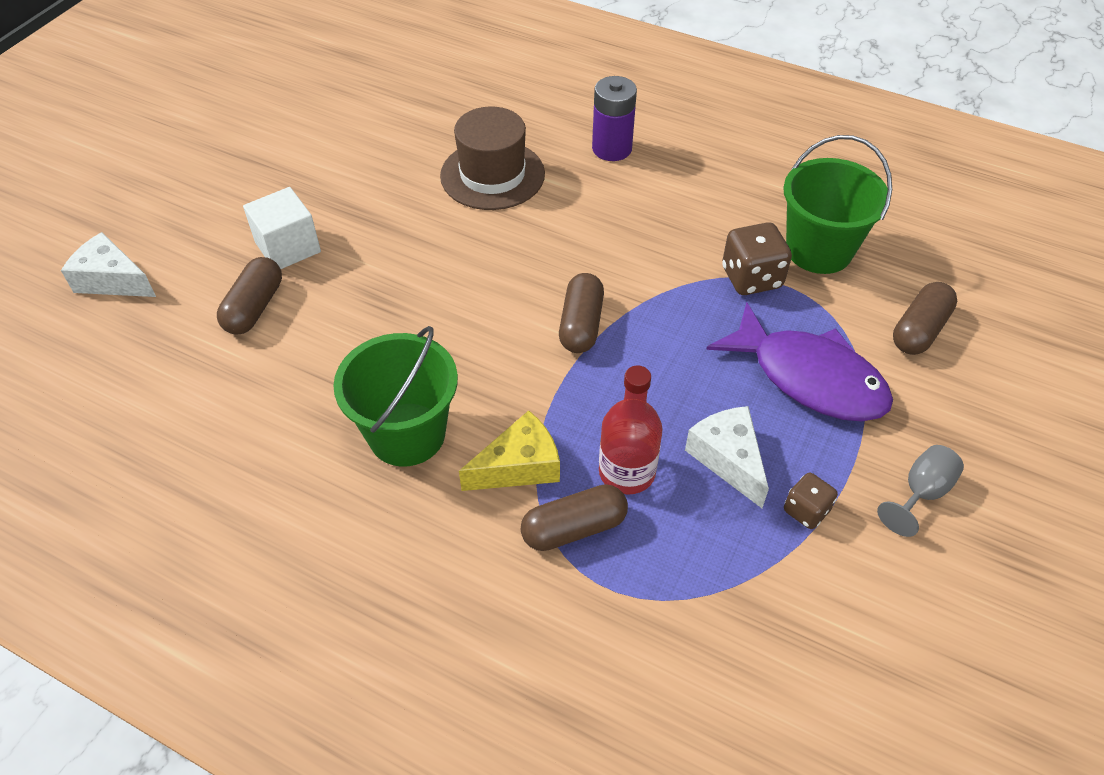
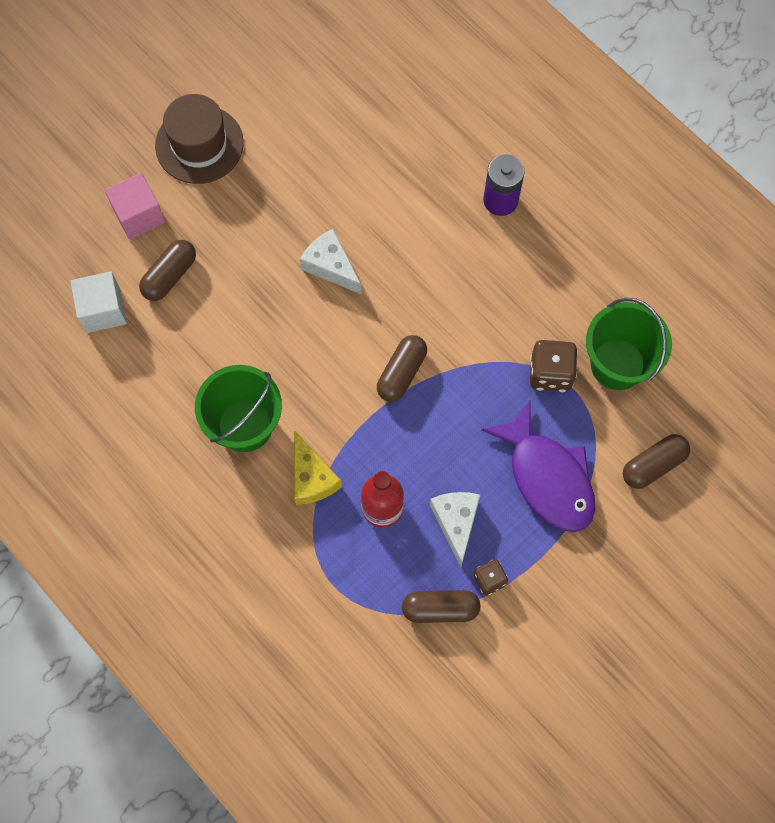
camera: 20 degrees right, 20 degrees up
(112, 280) = (74, 214): white cheese -> white cheese (331, 266)
(197, 261) = (138, 215): none -> pink cube
(288, 247) = (209, 223): white cube -> white cube (103, 310)
(492, 175) = (391, 198): brown hat -> brown hat (199, 144)
(519, 466) = (312, 478): yellow cheese -> yellow cheese turned 75 degrees clockwise
(574, 528) = (330, 537): brown capsule -> brown capsule (440, 609)
(921, 493) = (575, 595): grey goblet -> none

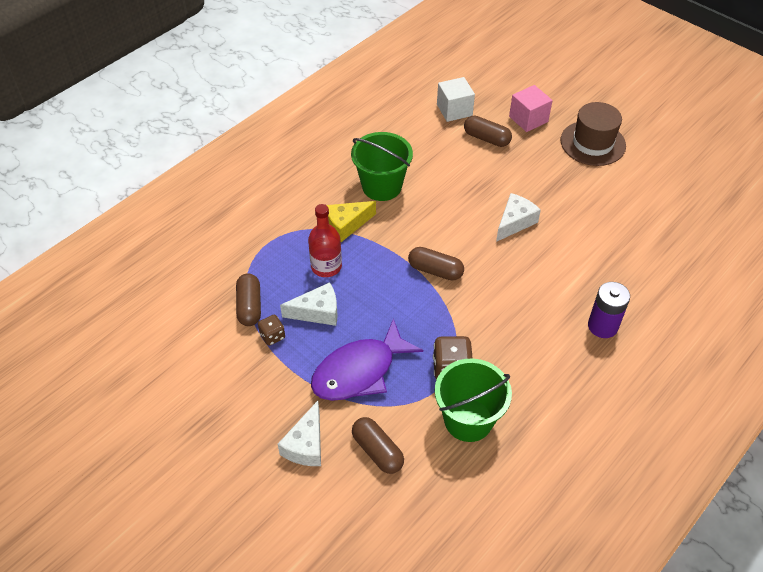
camera: 85 degrees right, 20 degrees down
(643, 543) = (306, 445): none -> white cheese

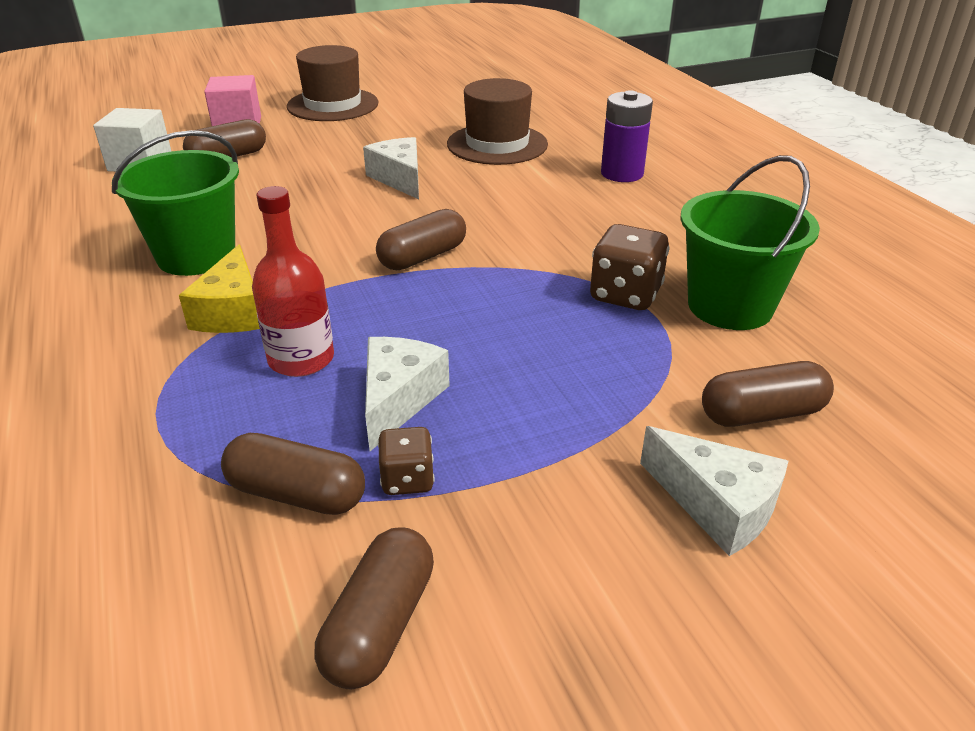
camera: 65 degrees left, 15 degrees down
(204, 358) = (380, 624): none -> brown capsule
(359, 371) = (573, 386): purple fish -> none
(598, 247) = (497, 144): none -> brown hat

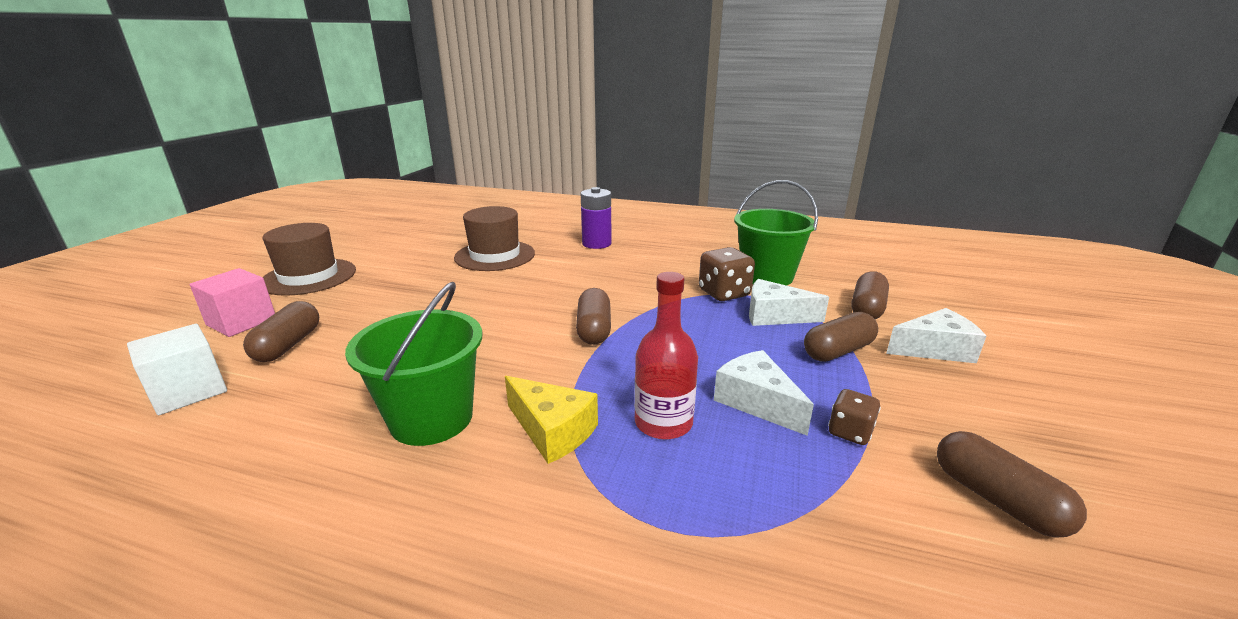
camera: 50 degrees left, 10 degrees down
(297, 494) = (834, 485): brown capsule -> brown capsule (838, 351)
(399, 179) = (475, 297): white cheese -> white cheese (774, 316)

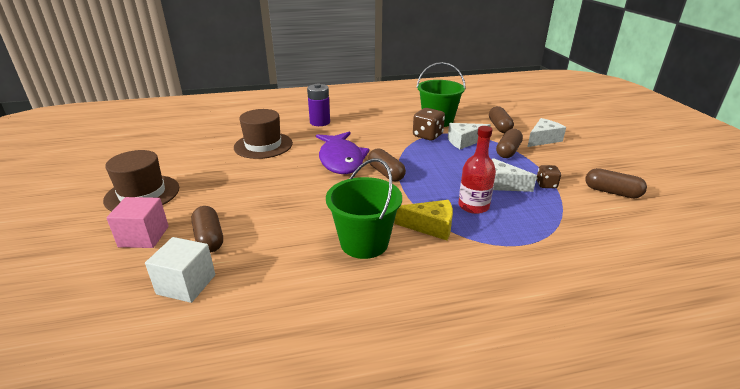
camera: 30 degrees left, 5 degrees up
(559, 295) = (341, 160): none -> purple fish

